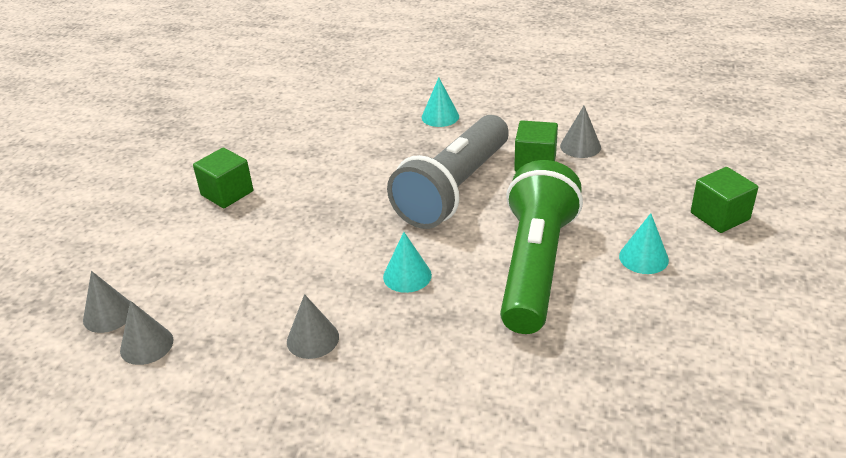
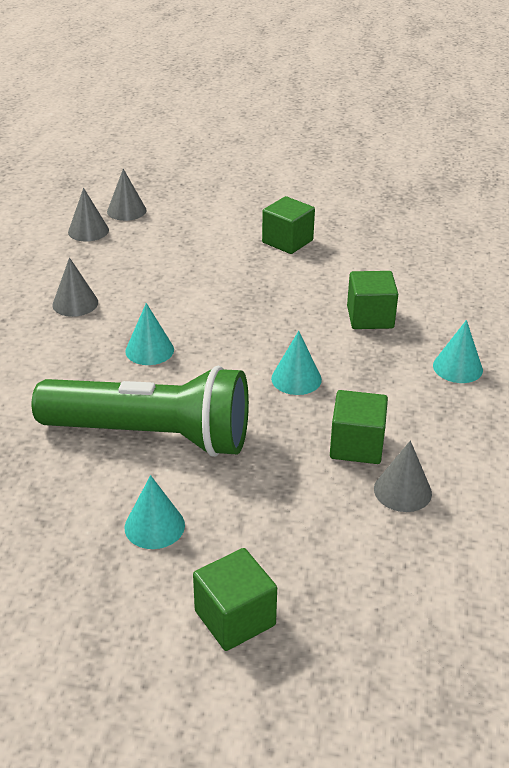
camera: 85 degrees right, 0 degrees up
(368, 151) = (370, 317): none -> green cube
(453, 189) = (296, 379): grey flashlight -> turquoise cone

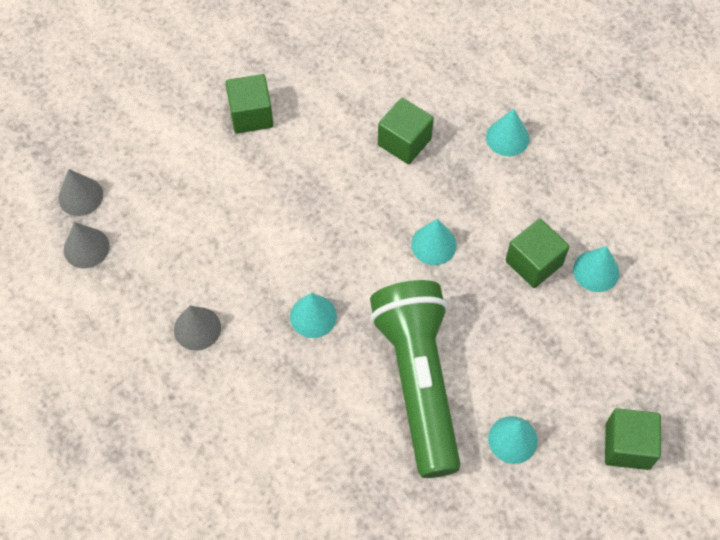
camera: 50 degrees left, 25 degrees up
(152, 436) = (419, 381): green flashlight -> green flashlight turned 60 degrees counterclockwise
(402, 491) = (596, 271): grey cone -> turquoise cone

